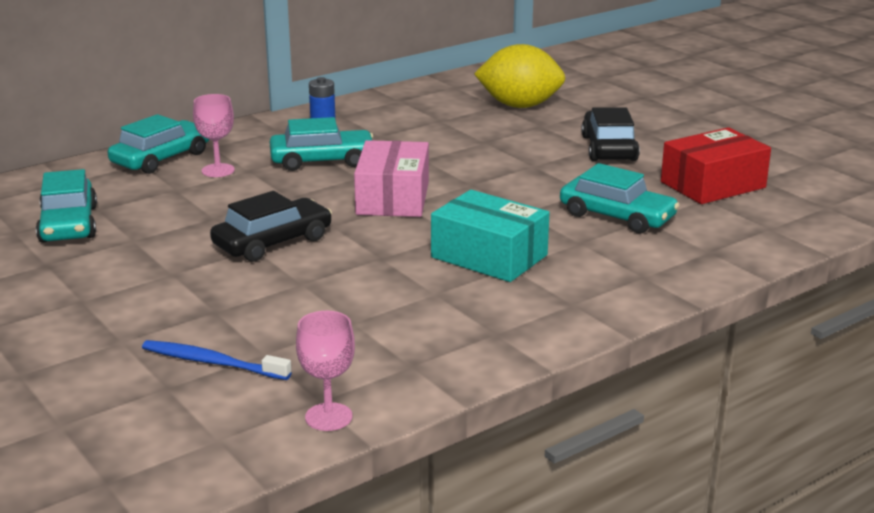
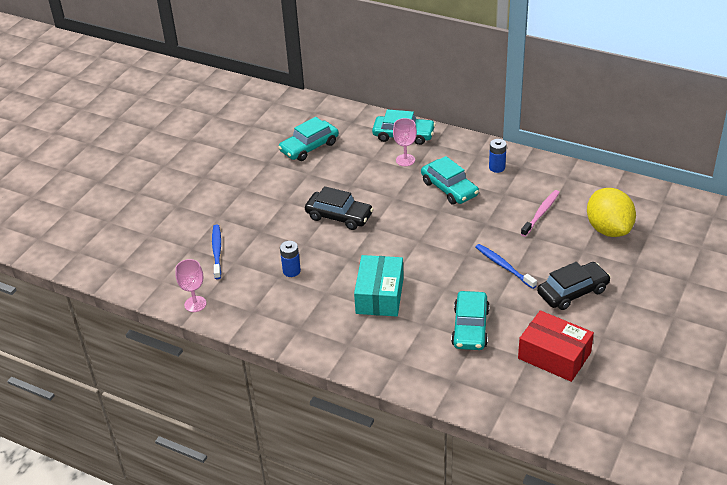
camera: 65 degrees right, 15 degrees up
(352, 308) = (291, 271): none -> blue battery
(392, 198) = (422, 233): pink box -> none
(445, 127) = (541, 213): none -> pink toothbrush
(519, 170) = (503, 266): none -> blue toothbrush

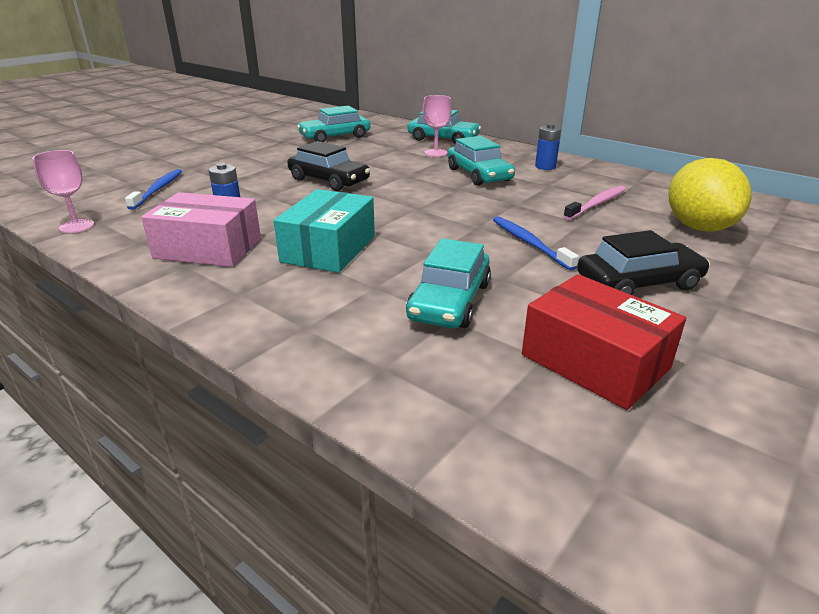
camera: 10 degrees right, 10 degrees down
(302, 309) = (208, 248): none -> pink box

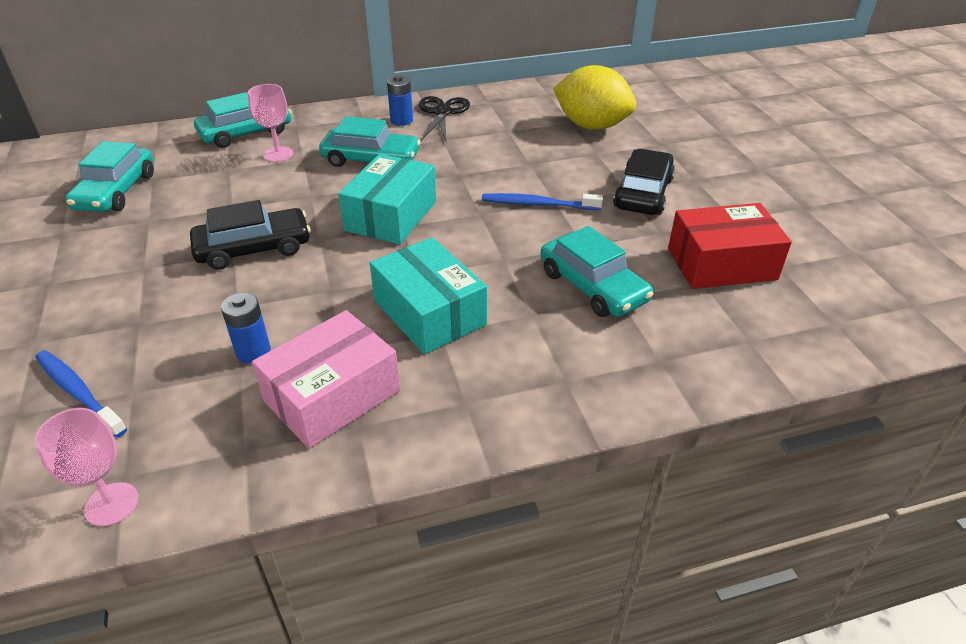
camera: 55 degrees left, 10 degrees up
(423, 201) = (391, 216): none -> turquoise box
(585, 173) = (442, 112): none -> black scissors
(597, 204) = (506, 140): pink toothbrush -> none

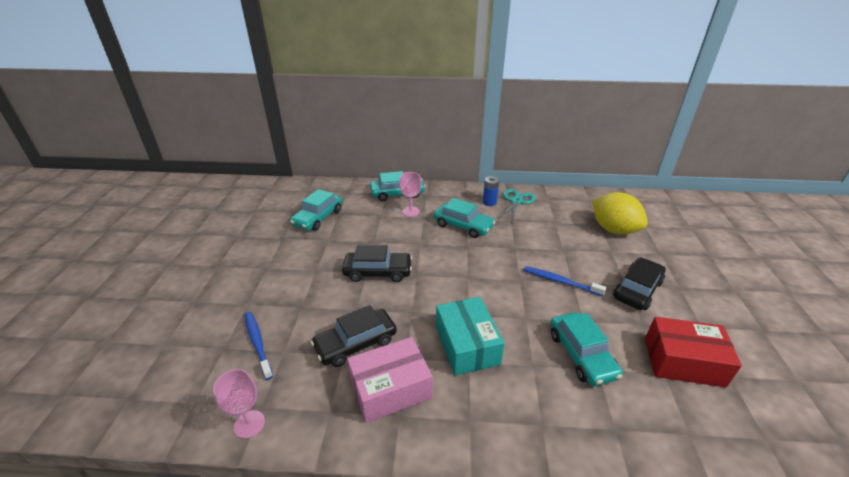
camera: 20 degrees right, 5 degrees down
(253, 352) = (356, 343): blue battery -> black car
(391, 216) = (463, 268): turquoise box -> none
(442, 112) = (516, 201): black scissors -> turquoise scissors

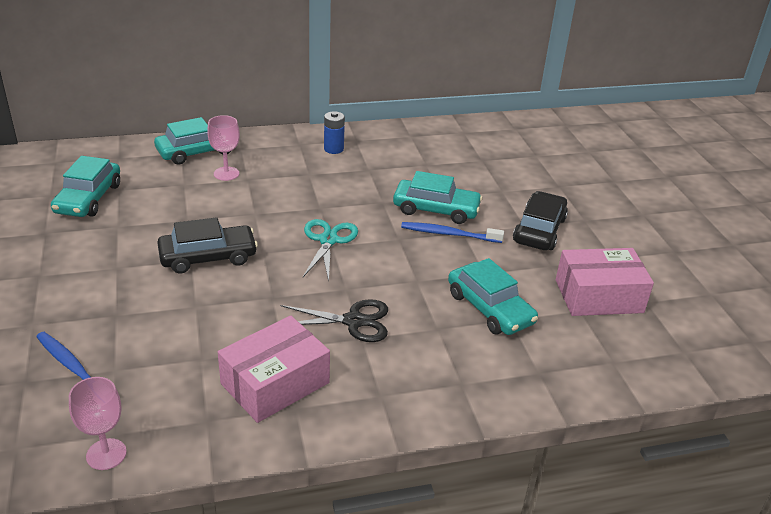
camera: 20 degrees left, 0 degrees up
(356, 343) = (211, 344): black car -> none
(463, 226) = (306, 184): turquoise car -> turquoise car (436, 209)
(466, 345) = (354, 321): turquoise box -> black scissors
(516, 201) = (370, 143): turquoise scissors -> turquoise scissors (328, 240)
(613, 230) = (500, 165): yellow lemon -> none
(683, 362) = (598, 296): red box -> pink box

